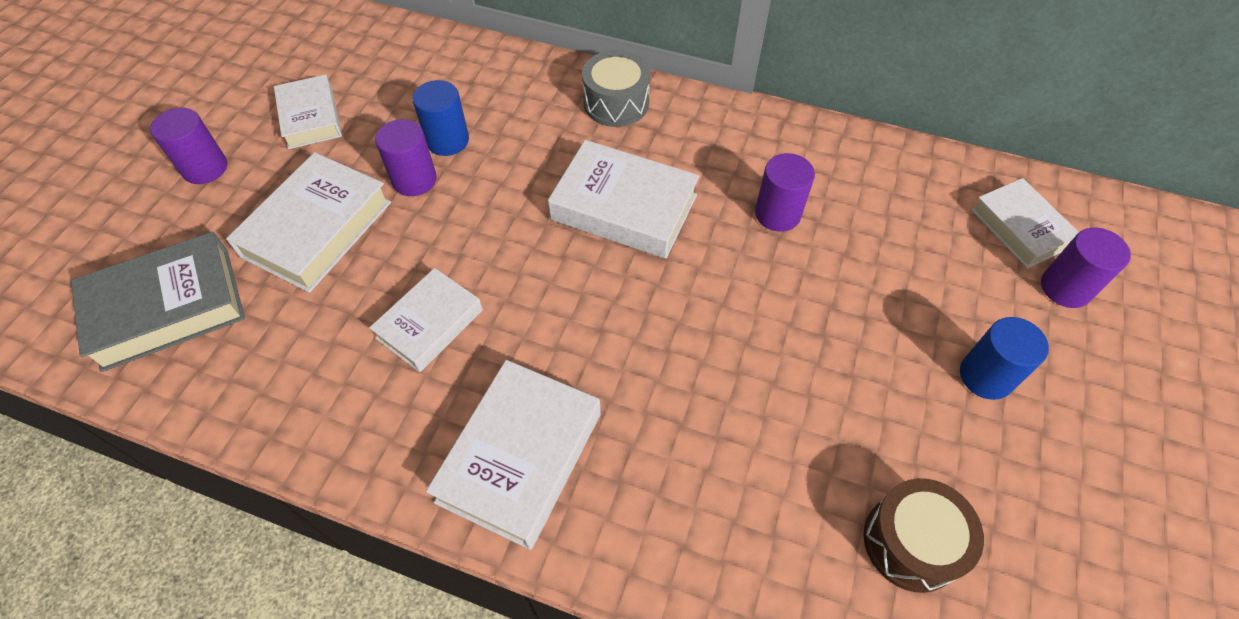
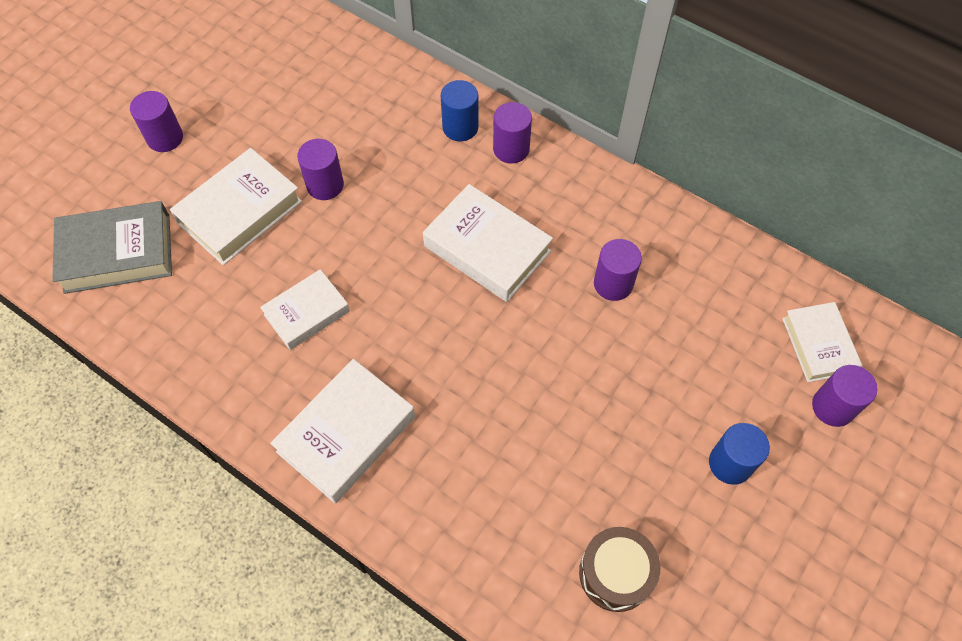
camera: 15 degrees right, 5 degrees up
(311, 117) = (256, 109): white book -> none
(447, 140) = (360, 154): blue cylinder -> blue cylinder (460, 127)
(616, 103) = (511, 149): grey drum -> purple cylinder

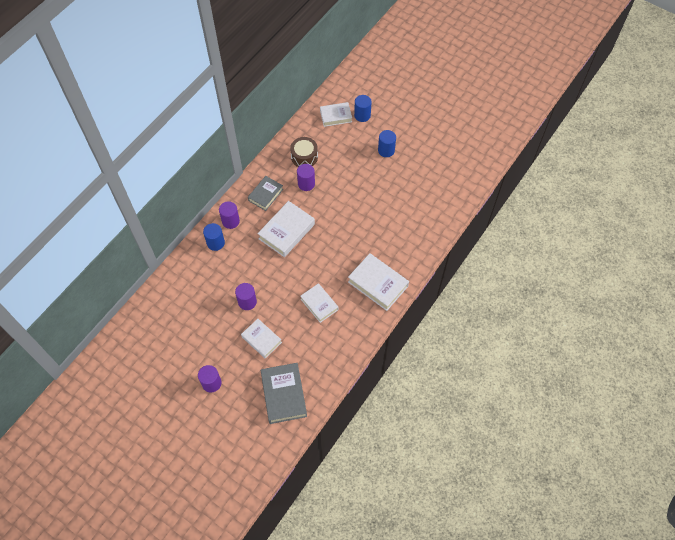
camera: 90 degrees left, 0 degrees up
(240, 212) = (261, 340): white book -> white book, size x0.65
(578, 207) = (265, 195): none -> grey book
(615, 573) = (430, 190): brown drum -> brown drum (304, 157)
(833, 407) = (362, 115): purple cylinder -> blue cylinder

